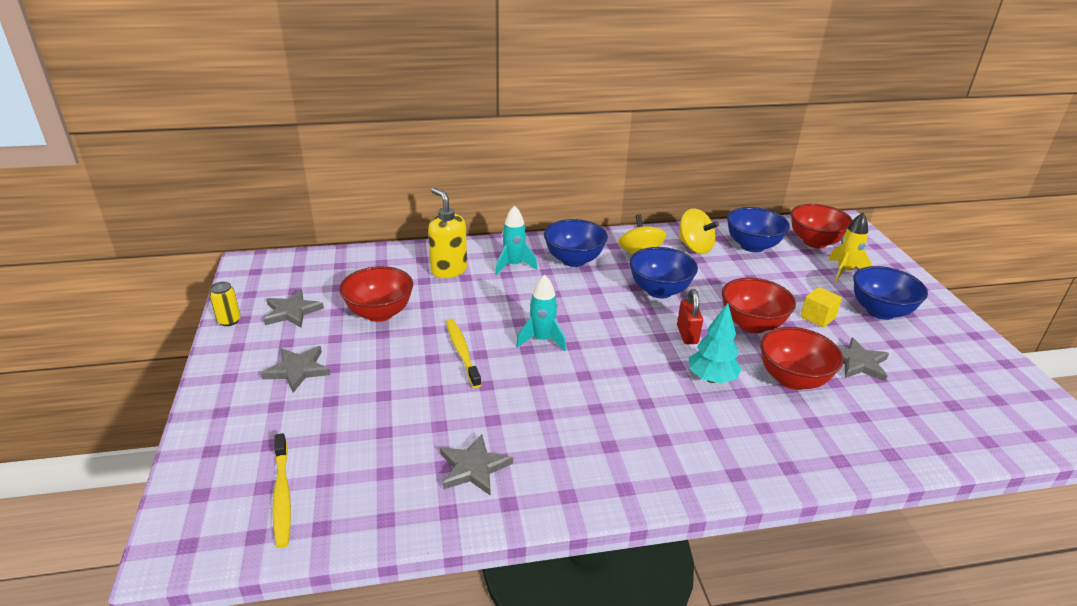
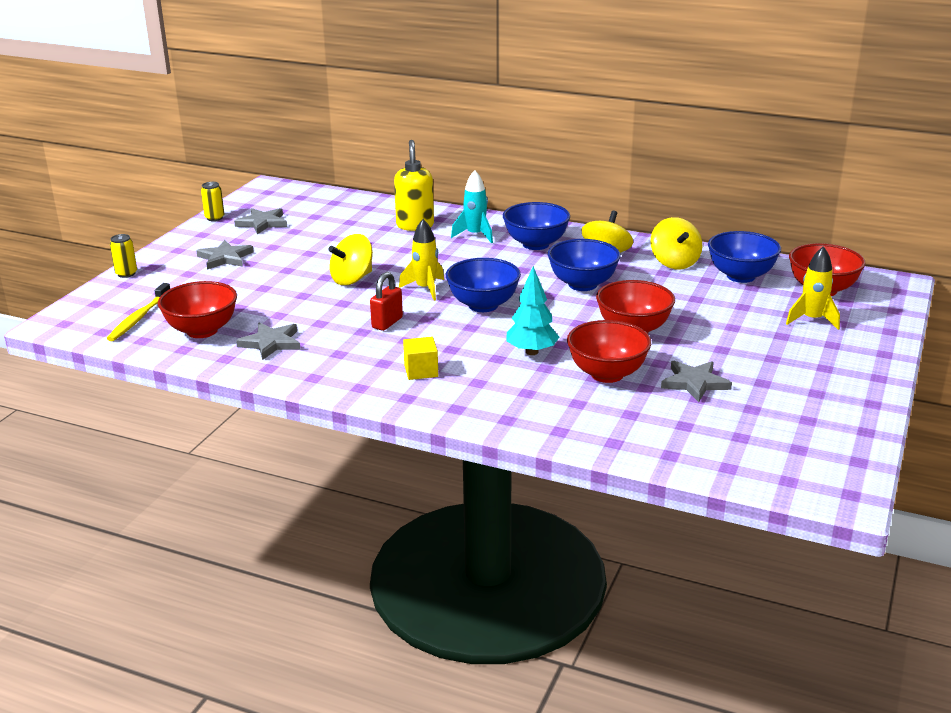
camera: 35 degrees right, 5 degrees down
(197, 434) = (126, 274): none -> yellow can
(379, 313) = (323, 240): red bowl -> red bowl (202, 331)
(462, 352) = (352, 279): yellow toothbrush -> yellow spinning top
(542, 340) = (425, 289): turquoise rocket -> yellow rocket
(687, 335) = (558, 319): red padlock -> red padlock (387, 323)
(817, 317) = (713, 343): yellow cube -> yellow cube (421, 371)
(880, 311) = (793, 358): blue bowl -> blue bowl (483, 305)

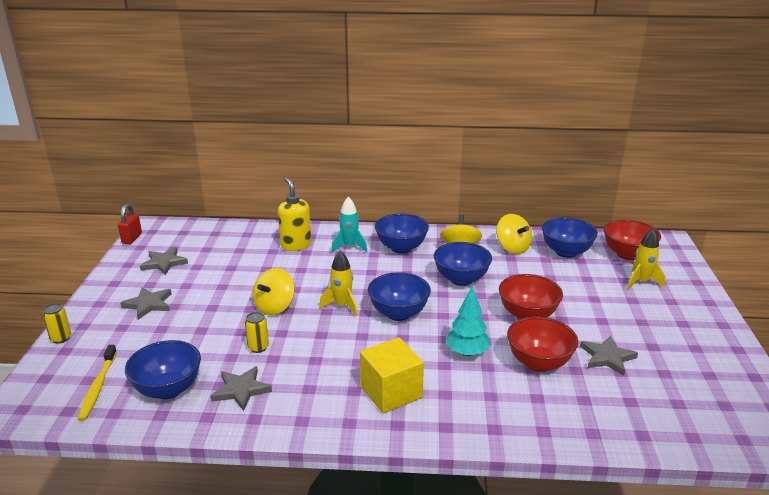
camera: 20 degrees left, 0 degrees up
(202, 331) = (168, 389): red bowl -> blue bowl
(214, 218) = (117, 264): yellow can -> yellow can (258, 347)
(387, 323) = (331, 347): red padlock -> red padlock (132, 238)
(421, 371) = (391, 392): yellow cube -> yellow cube, size x1.72

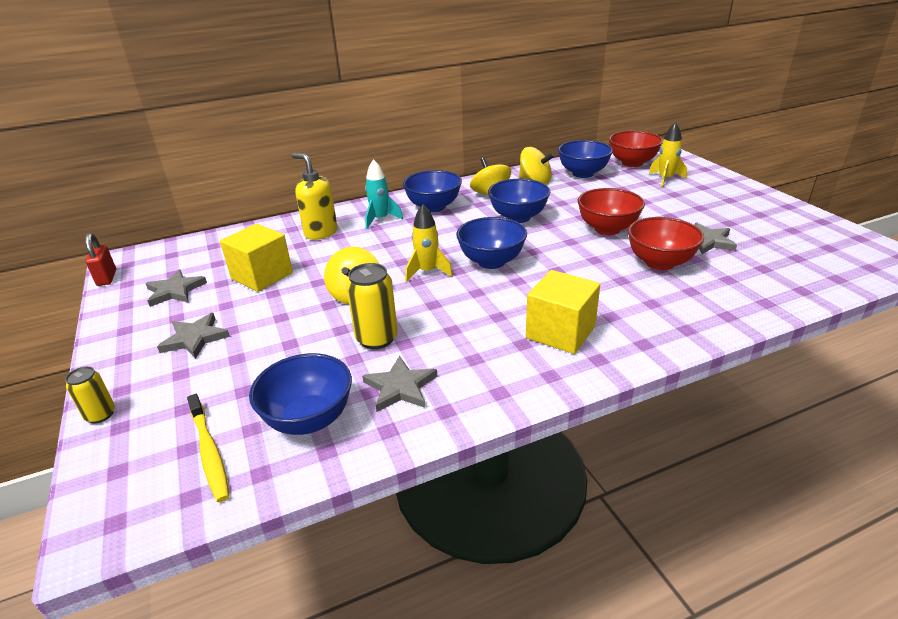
camera: 25 degrees left, 5 degrees up
(226, 270) = (262, 276): none -> yellow cube
(258, 347) = (377, 338): yellow can -> yellow can, size x1.66
(467, 353) = (591, 274): turquoise tree -> none

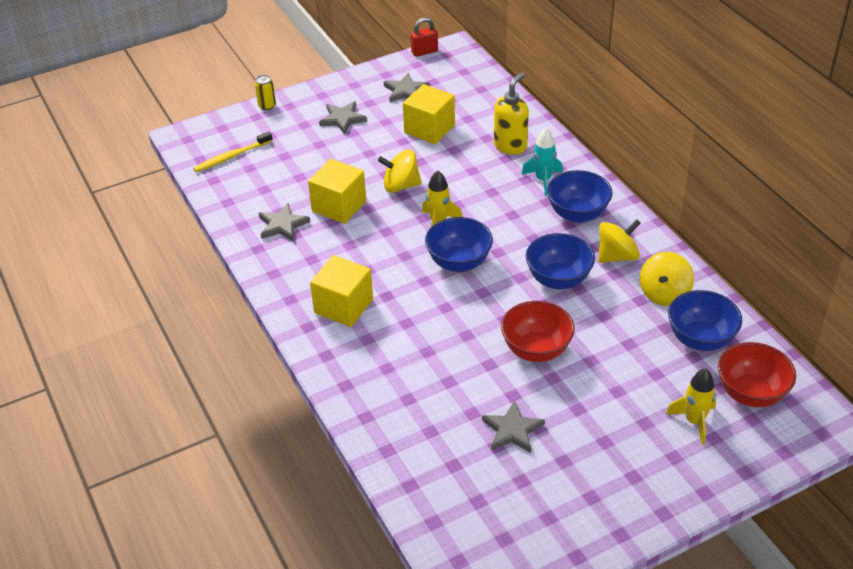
camera: 85 degrees right, 10 degrees up
(309, 419) = (255, 189): blue bowl -> none
(377, 338) = (339, 206): yellow can -> yellow cube
(659, 263) = (461, 383): red bowl -> none

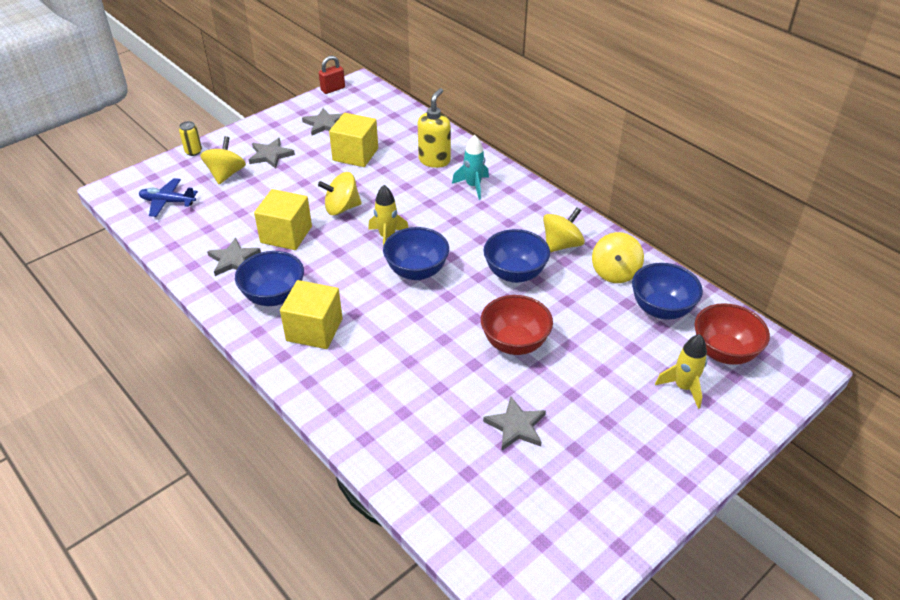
camera: 15 degrees left, 0 degrees up
(231, 156) = (168, 202): yellow toothbrush -> blue plane
(294, 134) = (226, 174): none -> yellow spinning top
(577, 214) = (513, 212): blue bowl -> blue bowl (274, 296)

